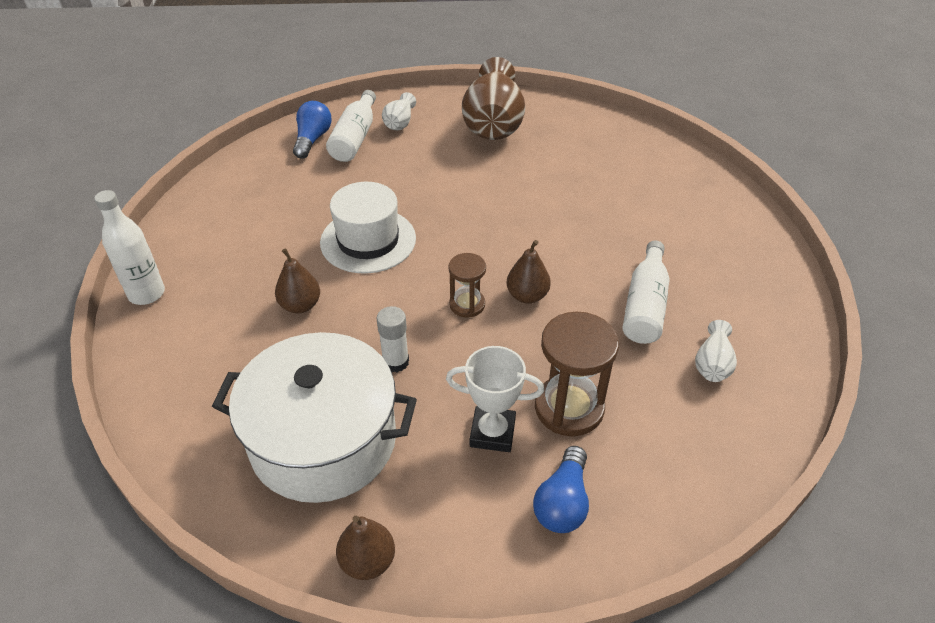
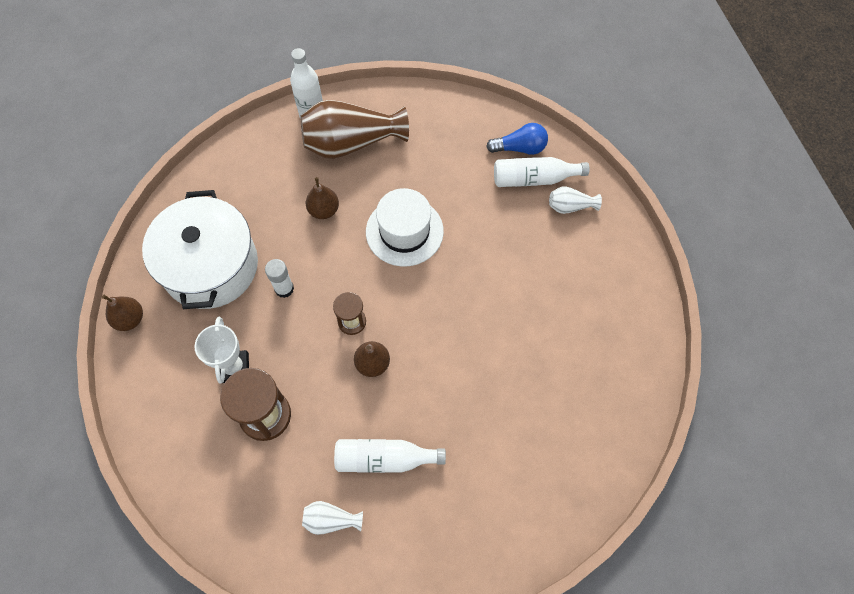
camera: 75 degrees right, 20 degrees up
(493, 123) = (600, 285): brown vase -> brown vase (351, 143)
(562, 502) = (186, 424): blue light bulb -> none

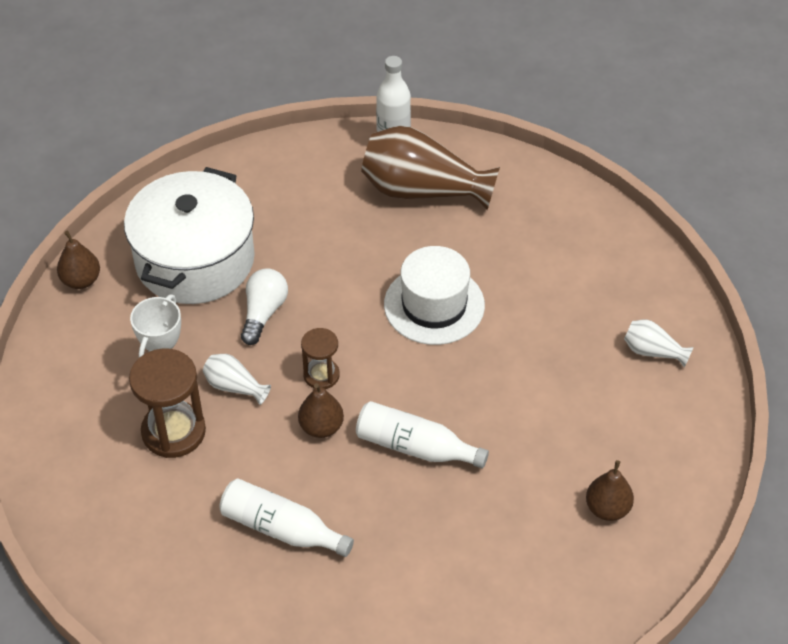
camera: 25 degrees right, 15 degrees down
(284, 289) = (263, 313): white glue stick -> white light bulb
(324, 210) = (352, 249): brown pear -> brown pear (607, 508)
(331, 520) = (188, 565): white vase -> white vase (234, 387)
(520, 148) = (625, 266): blue light bulb -> none
(534, 179) = (624, 305): white bottle -> white bottle (415, 447)

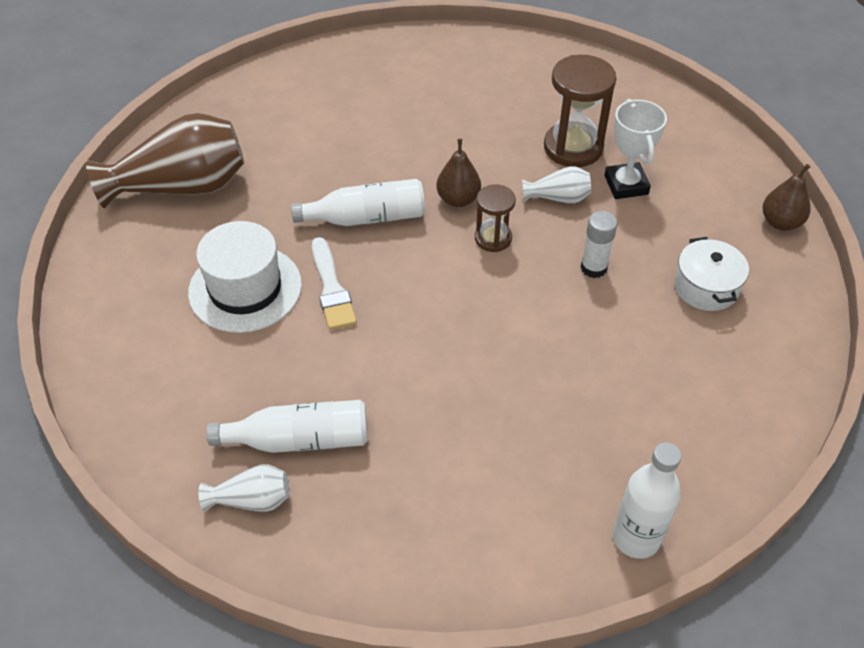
camera: 150 degrees right, 0 degrees up
(195, 260) = (706, 287): white pot -> white pot, size x0.47
(263, 313) = (593, 268): white light bulb -> white glue stick
(281, 528) = (430, 123): white bottle -> white bottle (299, 439)
(422, 191) = (550, 486): brown vase -> brown vase (182, 187)
(434, 305) = (437, 351): white hat -> white hat (245, 288)
(485, 392) = (332, 289): none -> white brush
(607, 508) = (167, 240): brown pear -> none
(652, 351) = (176, 406): white vase -> white vase (252, 500)

